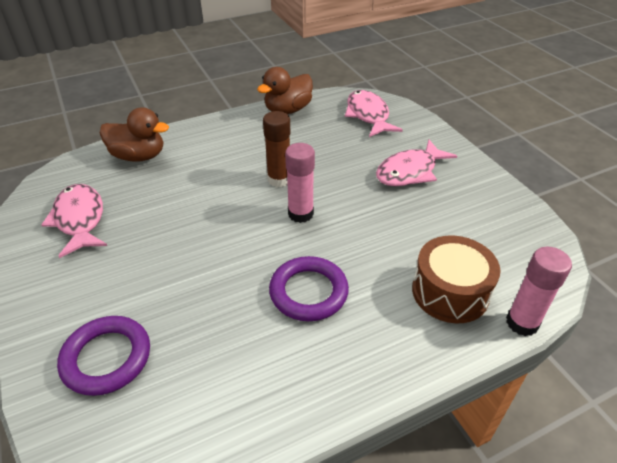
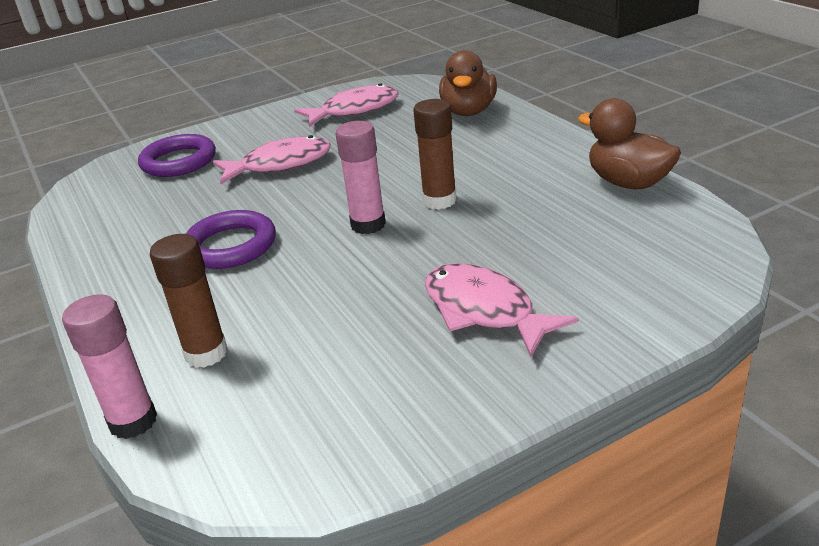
camera: 90 degrees right, 10 degrees down
(368, 115) = (654, 257): pink fish -> pink fish (280, 164)
(450, 292) = (206, 353): brown drum -> brown glue stick

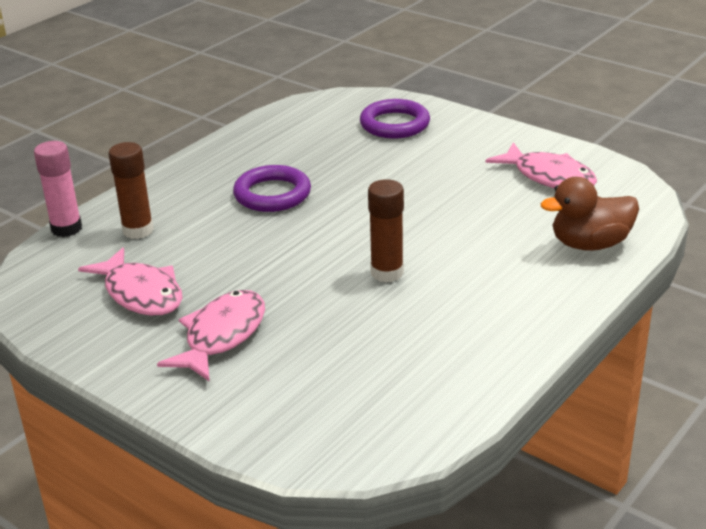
camera: 65 degrees right, 0 degrees up
(280, 164) = (413, 173): pink fish -> pink fish (141, 293)
(368, 225) = (329, 247): pink glue stick -> none
(628, 183) = (477, 378): brown duck -> none

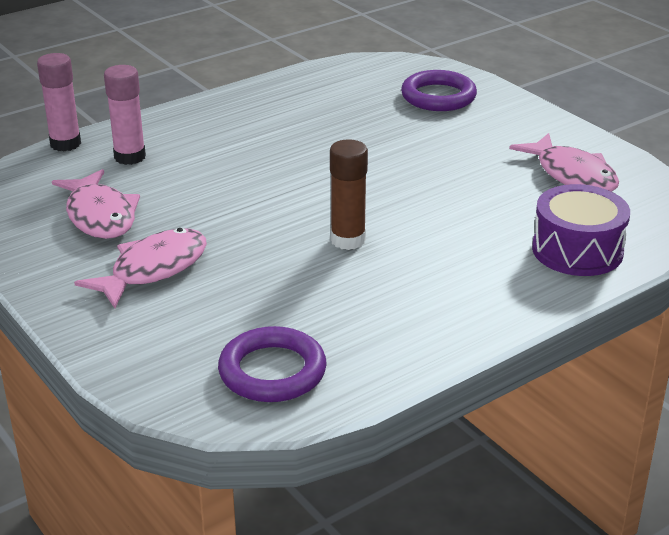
camera: 15 degrees right, 0 degrees up
(138, 230) = (130, 157): brown glue stick -> pink glue stick
(272, 194) = (277, 145): purple ring -> purple ring (272, 371)
(590, 244) = (577, 250): brown duck -> purple drum

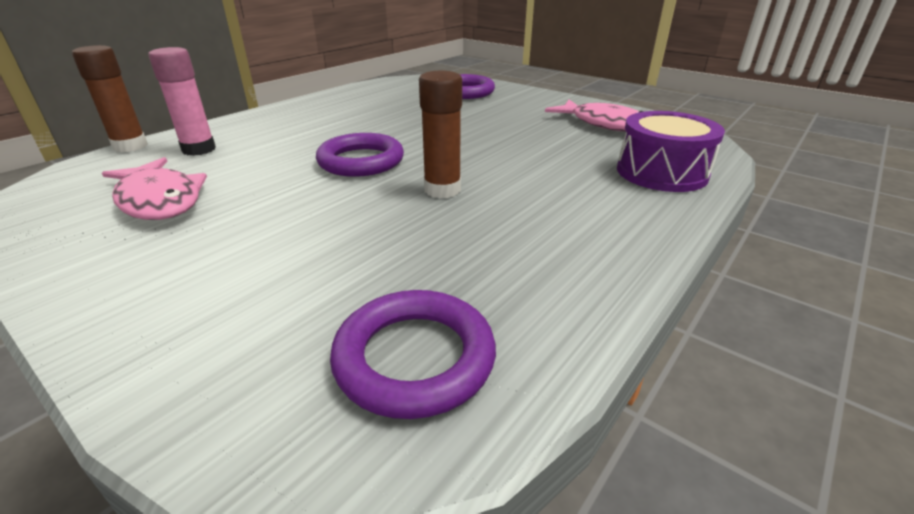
camera: 15 degrees left, 0 degrees up
(65, 144) = (130, 146): pink glue stick -> brown glue stick
(153, 269) = (224, 246): pink fish -> none
(283, 194) = (361, 161): none -> purple ring

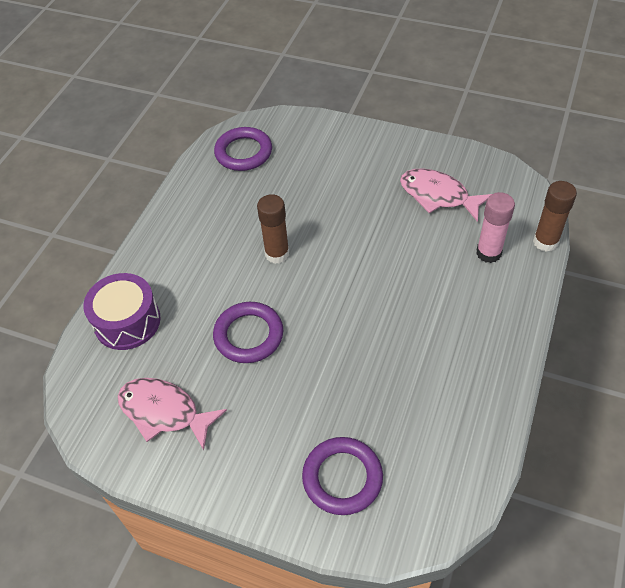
camera: 165 degrees right, 20 degrees up
(361, 161) = (353, 273): purple ring -> purple ring (249, 335)

